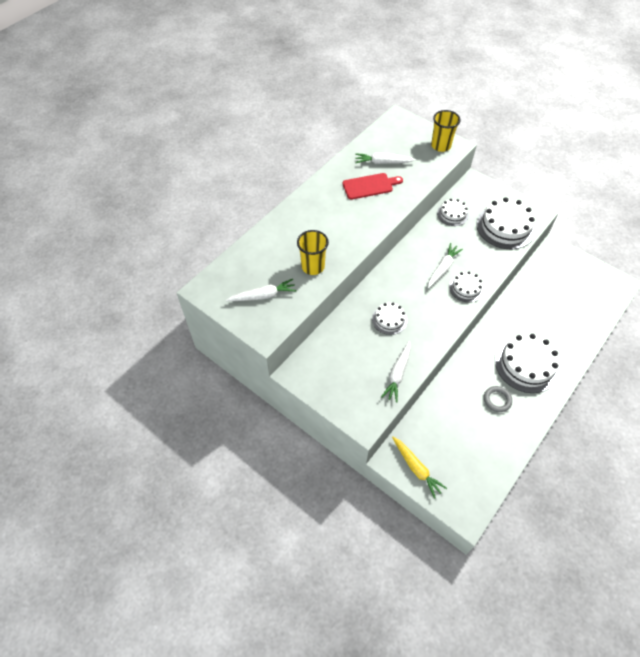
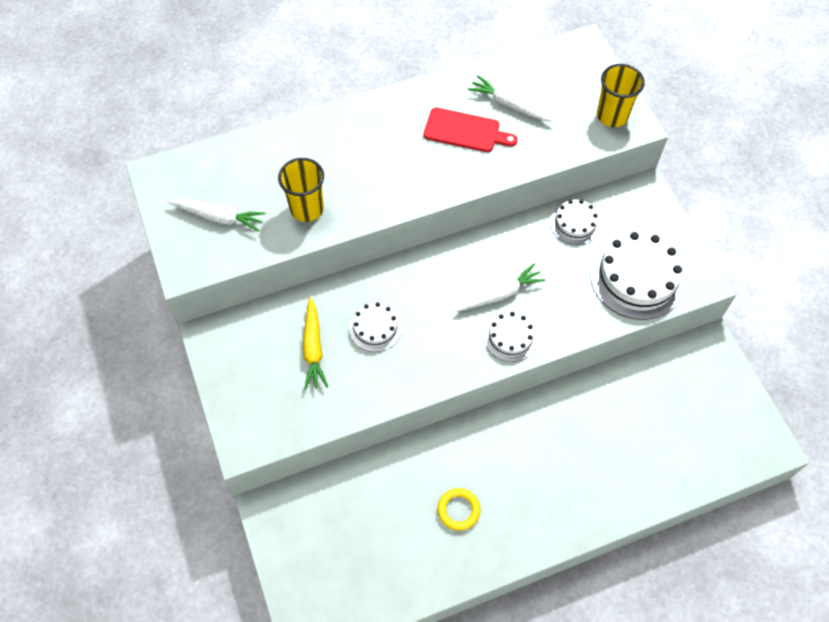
camera: 30 degrees right, 5 degrees up
(397, 374) = (331, 404): white carrot -> none
(416, 468) = (289, 537): yellow carrot -> yellow carrot (313, 348)
(497, 400) = (458, 510): grey ring -> yellow ring
(526, 364) = (536, 486): white cake -> none

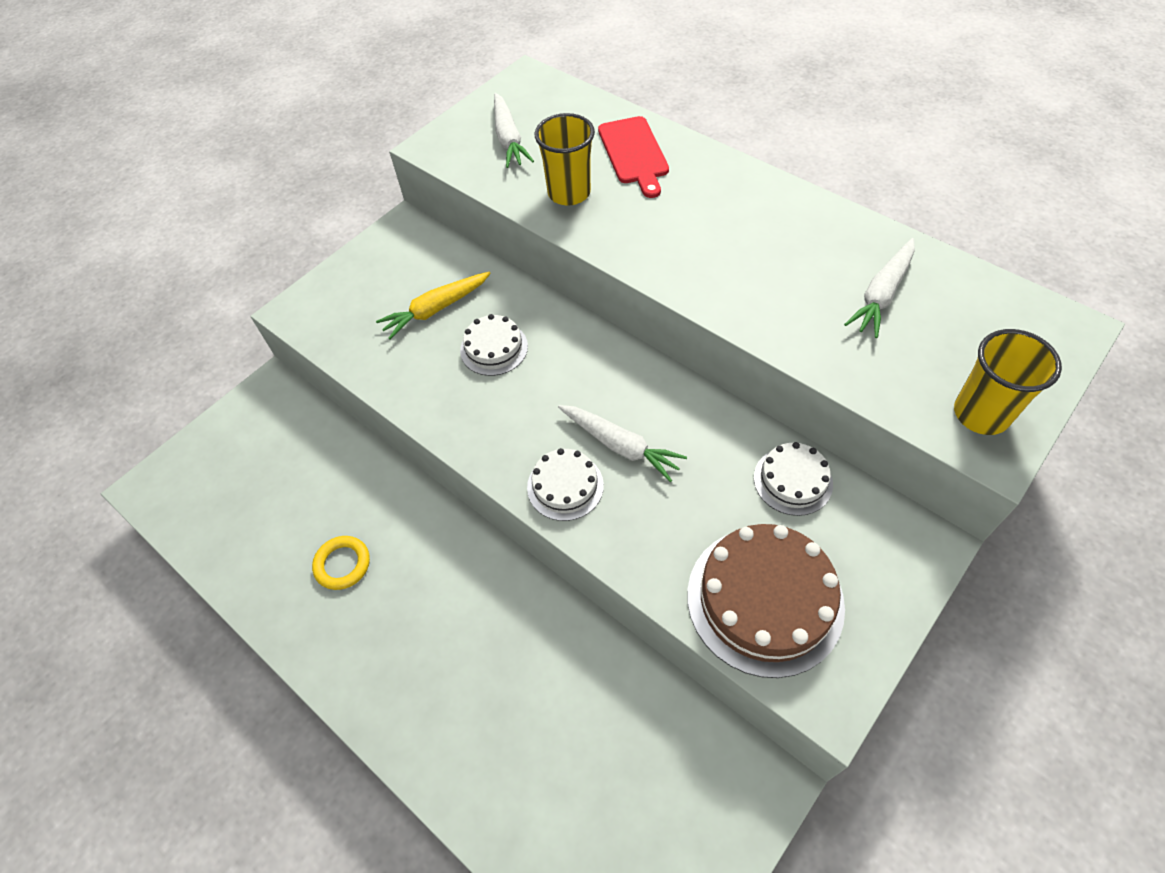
camera: 65 degrees right, 5 degrees down
(465, 131) = (797, 271): red cutting board -> red cutting board (634, 153)
(509, 105) = (881, 294): white carrot -> white carrot turned 150 degrees counterclockwise
(637, 278) = (764, 599): white cake -> brown cake

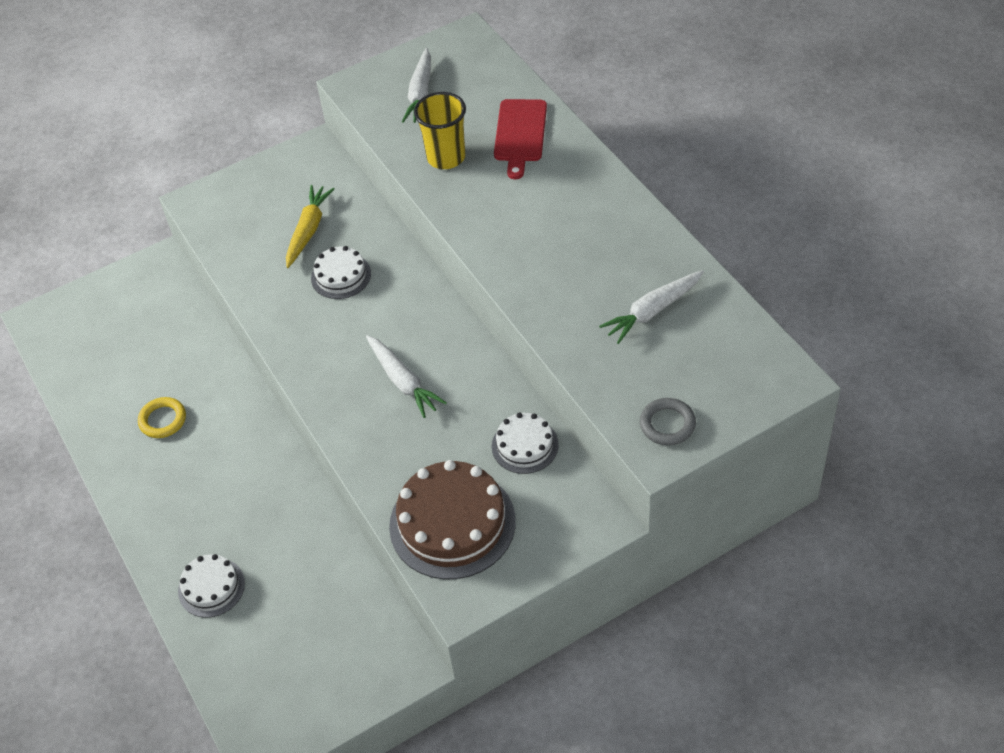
camera: 20 degrees right, 5 degrees down
(436, 309) = (308, 230): yellow carrot -> yellow carrot turned 120 degrees clockwise
(565, 486) = (345, 400): white cake -> white cake (211, 587)
(981, 414) = (667, 424): yellow cup -> grey ring

